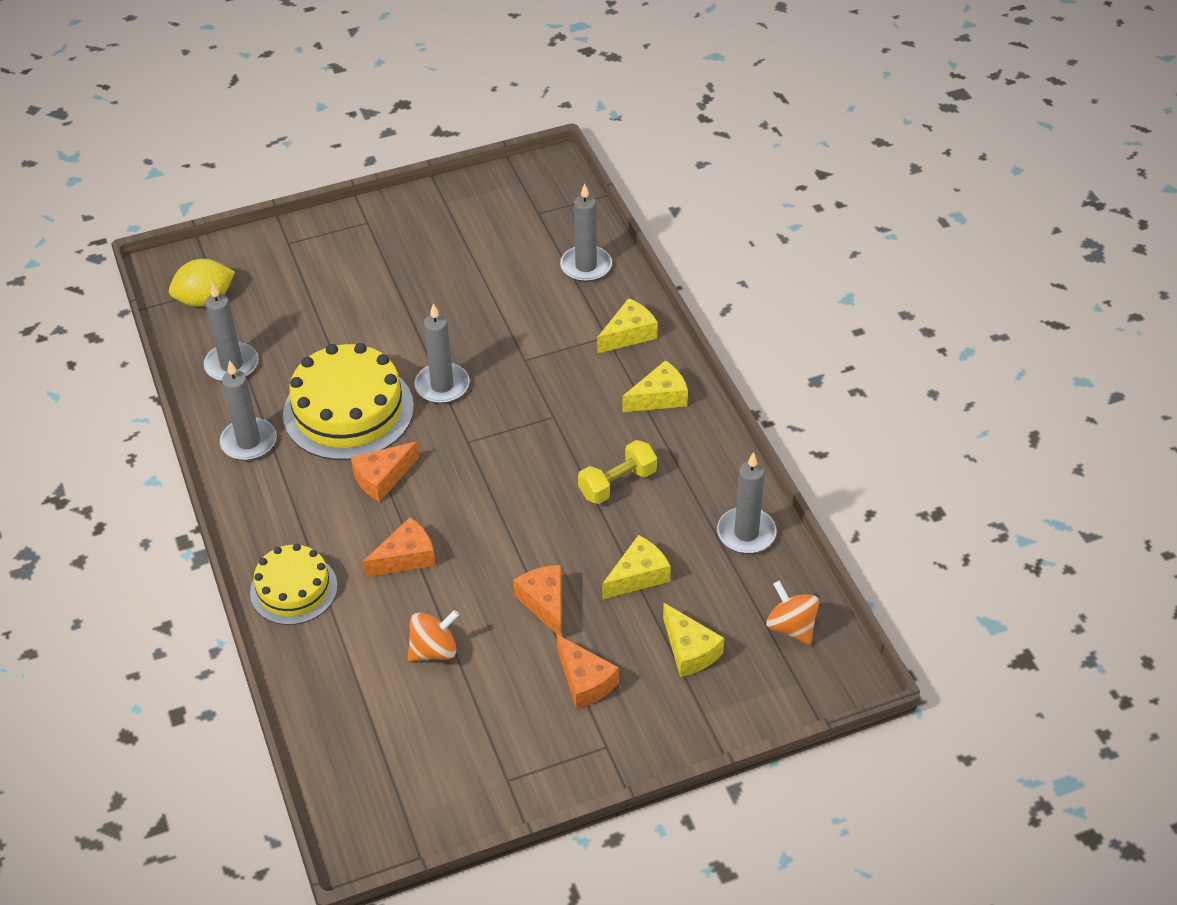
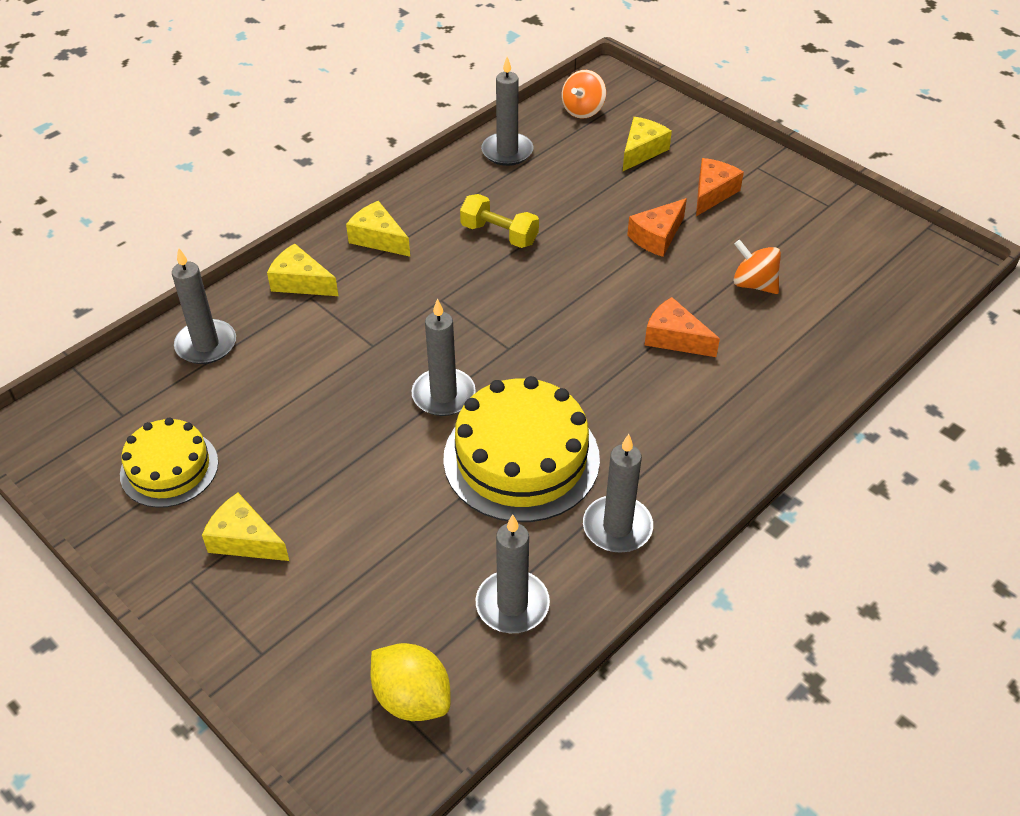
camera: 115 degrees left, 0 degrees up
(293, 589) = (767, 402): yellow cake -> yellow cake (169, 468)
(382, 478) = (594, 392): orange cheese -> none
(638, 576) = (591, 195): yellow cheese -> yellow cheese (244, 540)

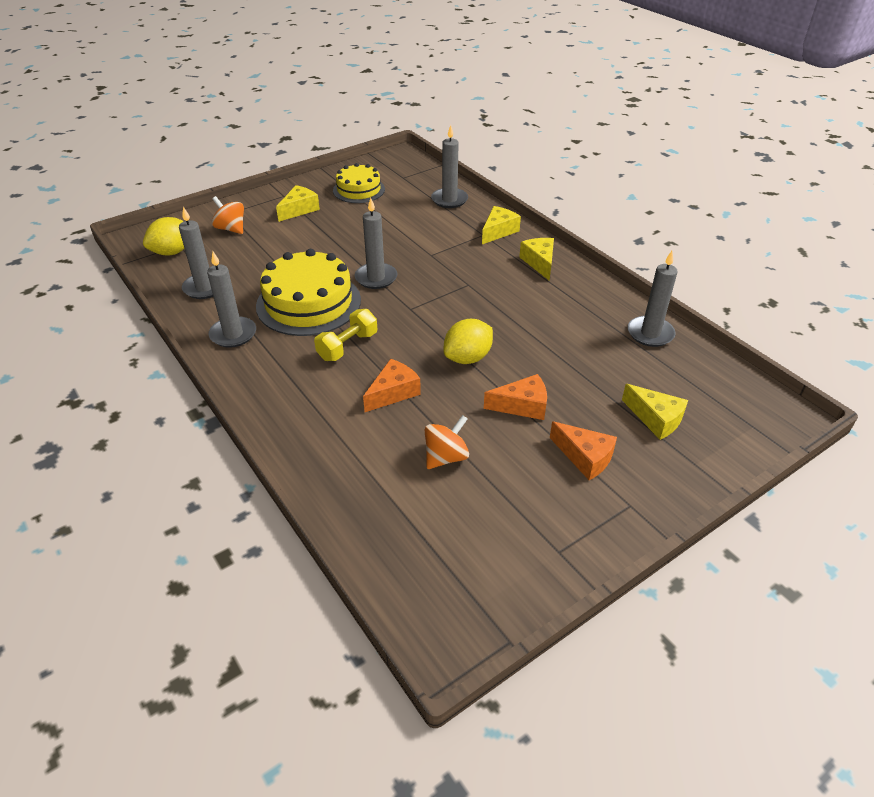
camera: 100 degrees right, 5 degrees down
(378, 238) = (539, 263): yellow cheese -> yellow cheese turned 60 degrees counterclockwise
(499, 234) = (537, 317): yellow dumbbell -> yellow dumbbell (347, 346)
(583, 110) = (722, 389): orange spinning top -> orange spinning top (231, 229)
(592, 284) = (467, 358): none -> yellow lemon
(657, 237) = (522, 405): orange cheese -> orange cheese turned 120 degrees clockwise

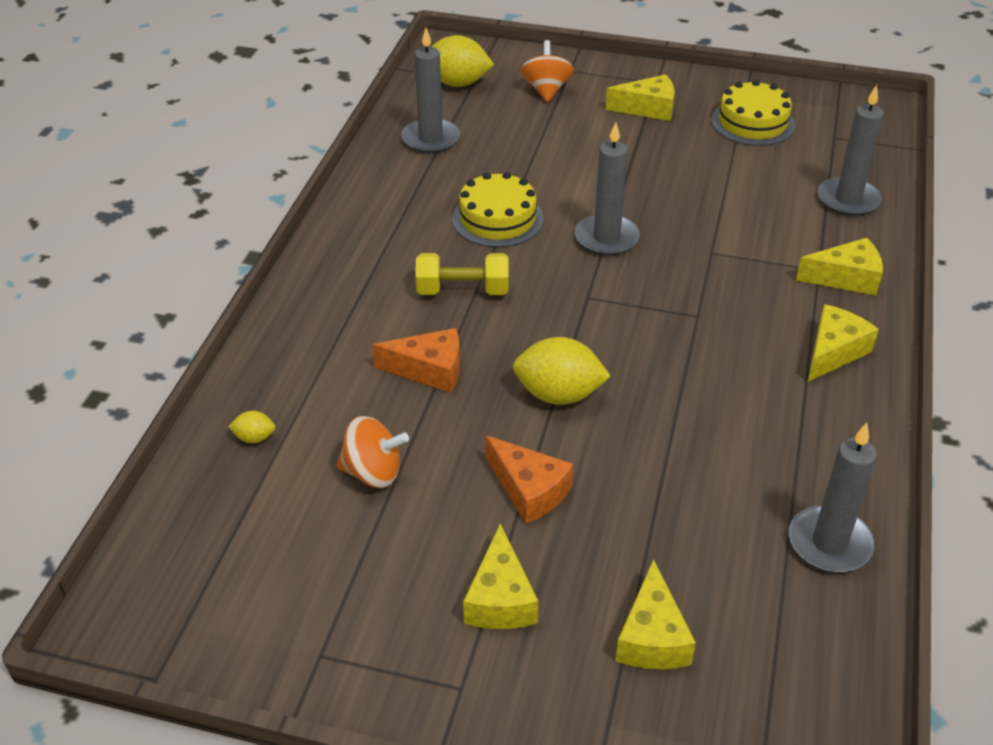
camera: 50 degrees right, 0 degrees up
(233, 334) = (385, 203): grey candle -> none
(308, 303) = (497, 219): yellow cake -> yellow cake, size x0.61
(360, 493) = (254, 438): none -> yellow lemon
(585, 457) = (500, 598): orange cheese -> yellow cheese

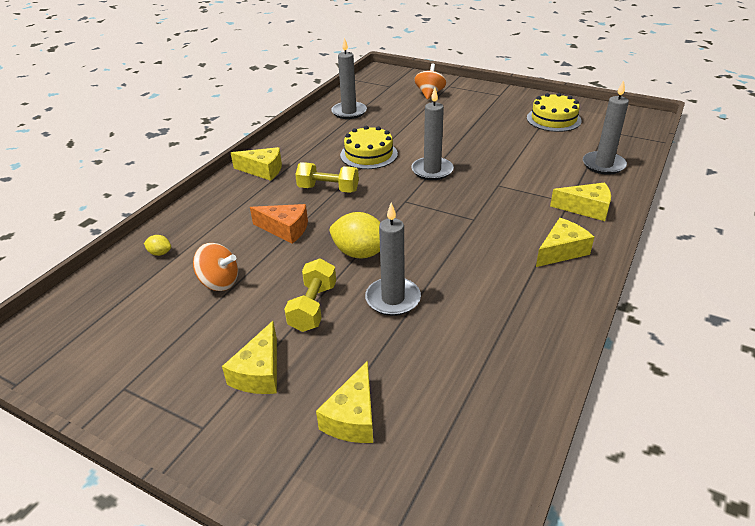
camera: 15 degrees right, 5 degrees down
(458, 83) = (379, 87): yellow lemon -> none
(529, 490) = (313, 307): orange cheese -> yellow dumbbell
(648, 108) = (488, 107): yellow cheese -> yellow cheese (263, 170)
(829, 543) = (513, 374): grey candle -> grey candle (393, 299)

